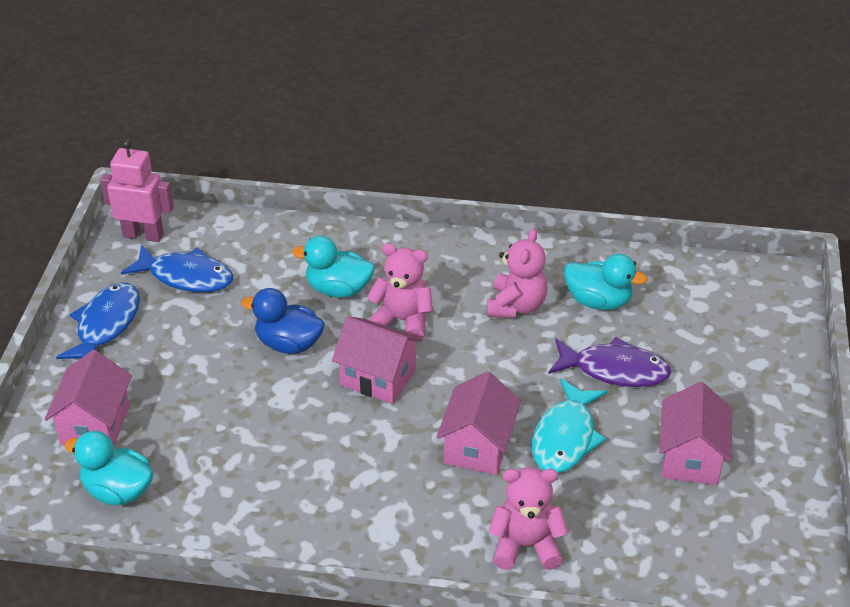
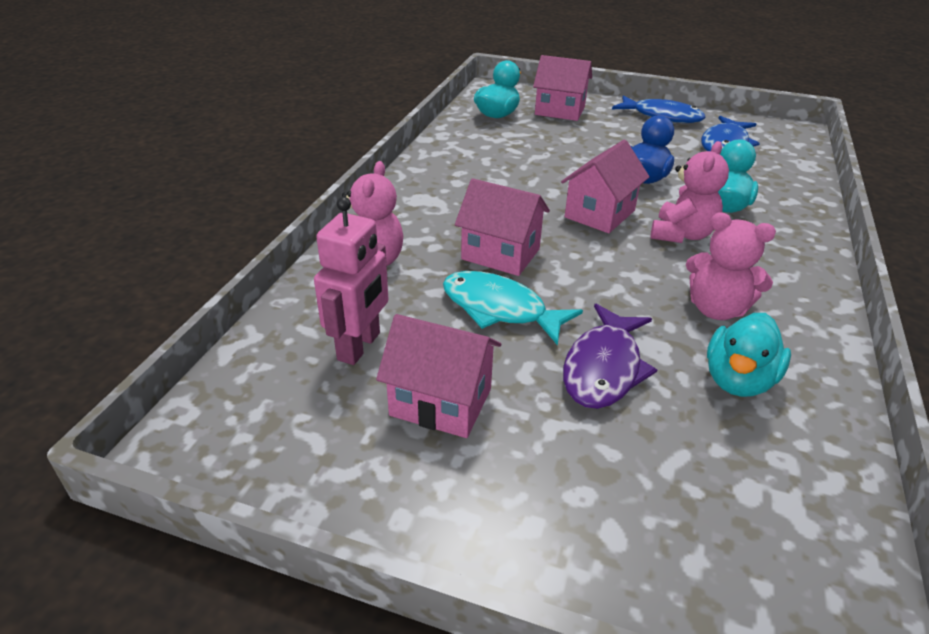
camera: 100 degrees right, 5 degrees down
(143, 235) = (775, 132): pink robot -> pink robot (359, 346)

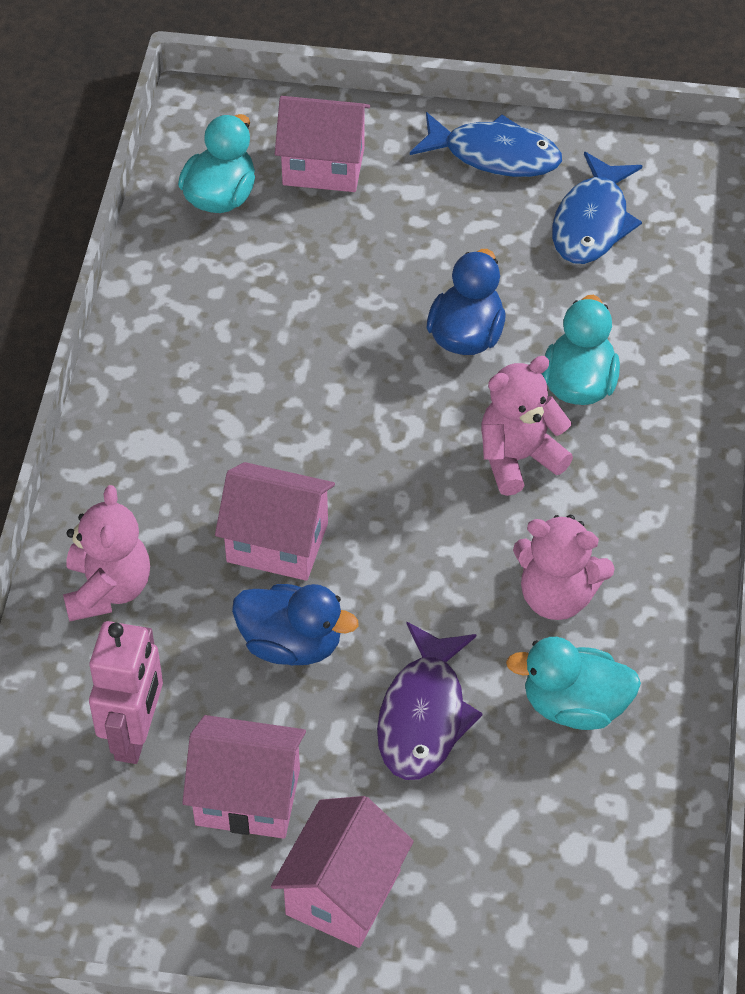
camera: 10 degrees left, 15 degrees up
(500, 309) = (291, 644): turquoise fish -> blue duck
(599, 214) = (404, 433): pink house -> pink house (343, 892)
(681, 234) = (518, 459): pink teddy bear -> pink teddy bear turned 135 degrees counterclockwise
(738, 380) = (574, 706): turquoise duck -> turquoise duck turned 75 degrees clockwise

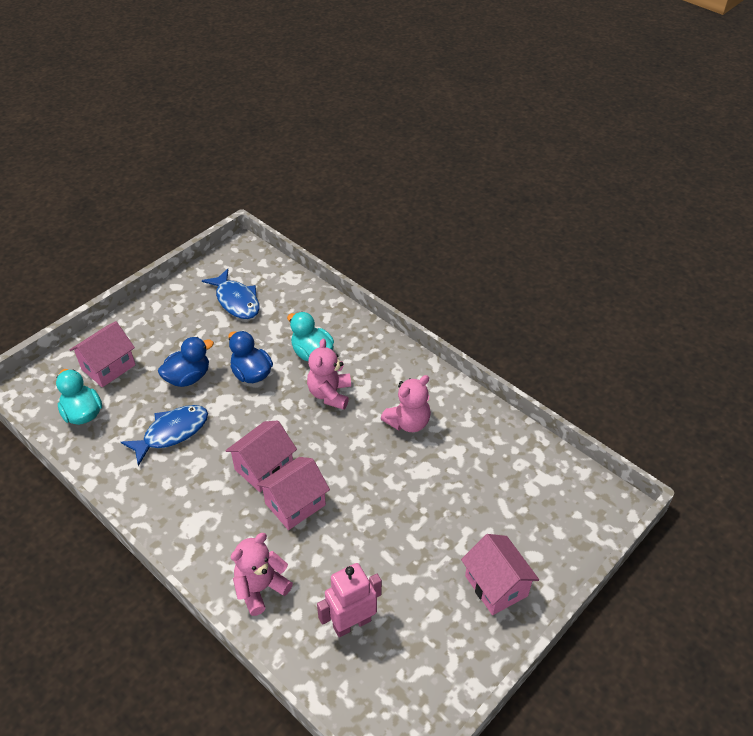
camera: 55 degrees left, 5 degrees down
(108, 589) = (261, 588): pink teddy bear -> pink teddy bear turned 75 degrees counterclockwise
(135, 735) = (352, 623): pink robot -> pink robot turned 75 degrees counterclockwise
(247, 797) = (420, 595): pink house -> pink house (264, 467)
(291, 644) = (354, 530): blue duck -> blue duck (188, 377)
(424, 715) = (429, 502): purple fish -> none
(494, 155) = (168, 309): blue fish -> blue fish (172, 433)
(574, 706) = (465, 448): turquoise duck -> none

